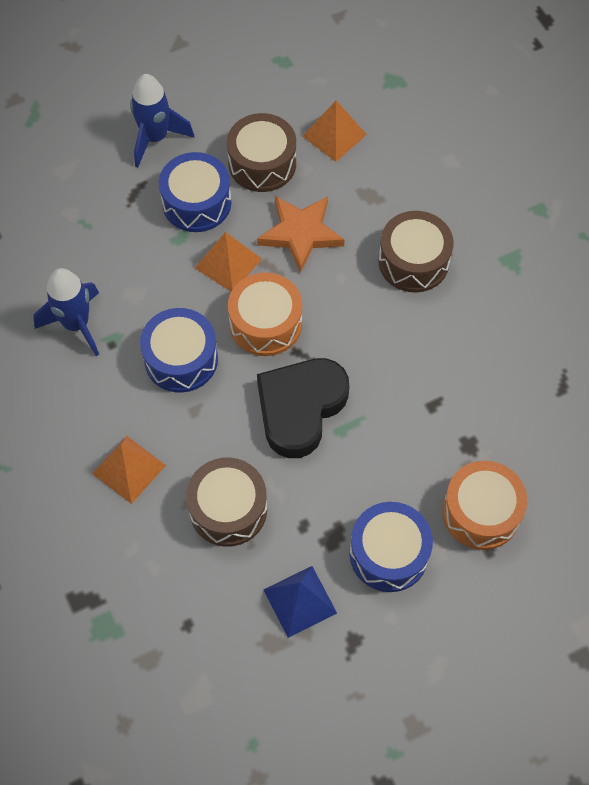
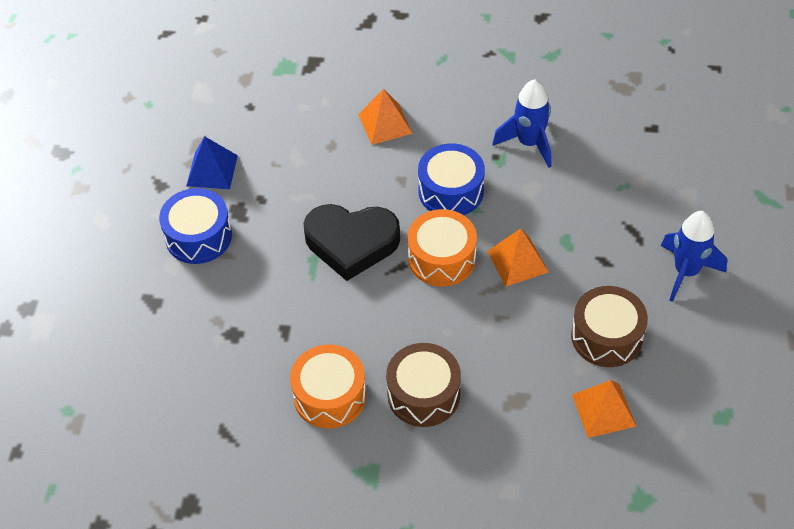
camera: 125 degrees right, 10 degrees down
(196, 203) = (594, 269): blue drum -> none
(228, 509) = (309, 163): brown drum -> none
(300, 234) = (511, 326): orange star -> none
(300, 408) = (351, 243): black heart -> black heart turned 120 degrees clockwise
(481, 512) = (177, 309): orange drum -> orange drum (330, 396)

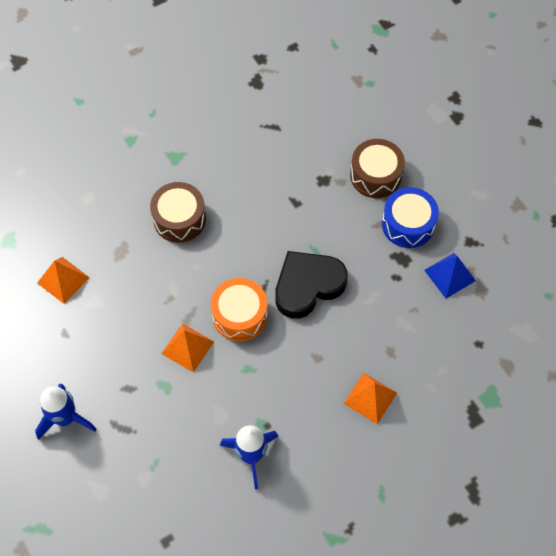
camera: 140 degrees right, 10 degrees up
(330, 396) = (233, 183): orange drum -> none
(451, 191) = (275, 372): blue drum -> none
(606, 336) = (91, 331): brown drum -> brown drum (375, 175)

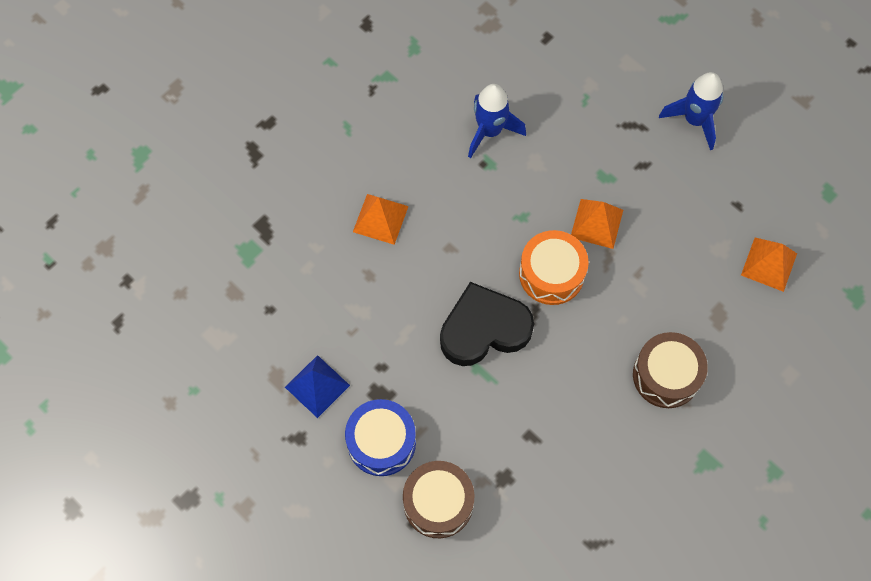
camera: 165 degrees right, 5 degrees up
(307, 286) = (484, 329): black heart -> black heart turned 150 degrees counterclockwise

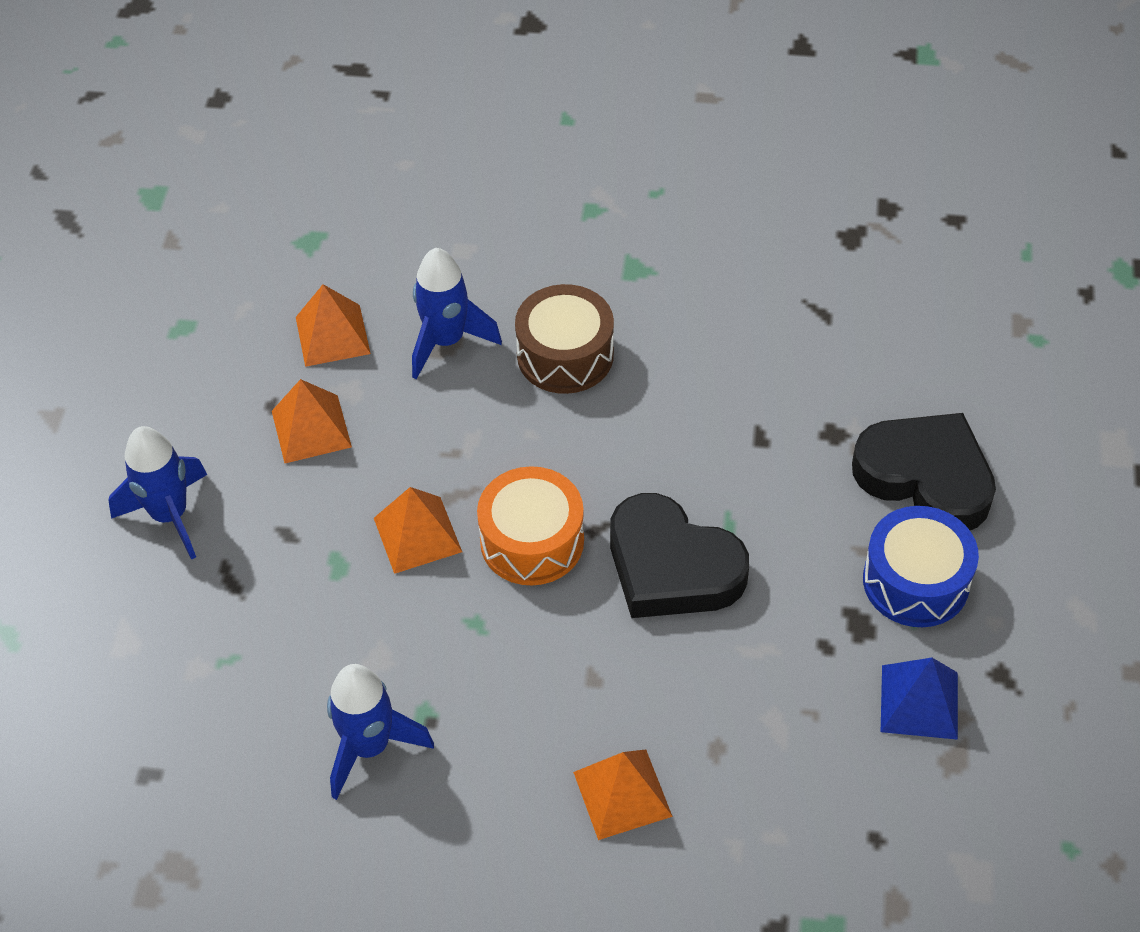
camera: 125 degrees left, 15 degrees down
(438, 503) = (925, 477): brown drum -> black heart
(706, 215) = (311, 429): none -> orange pyramid
(722, 319) = (446, 341): none -> blue rocket

